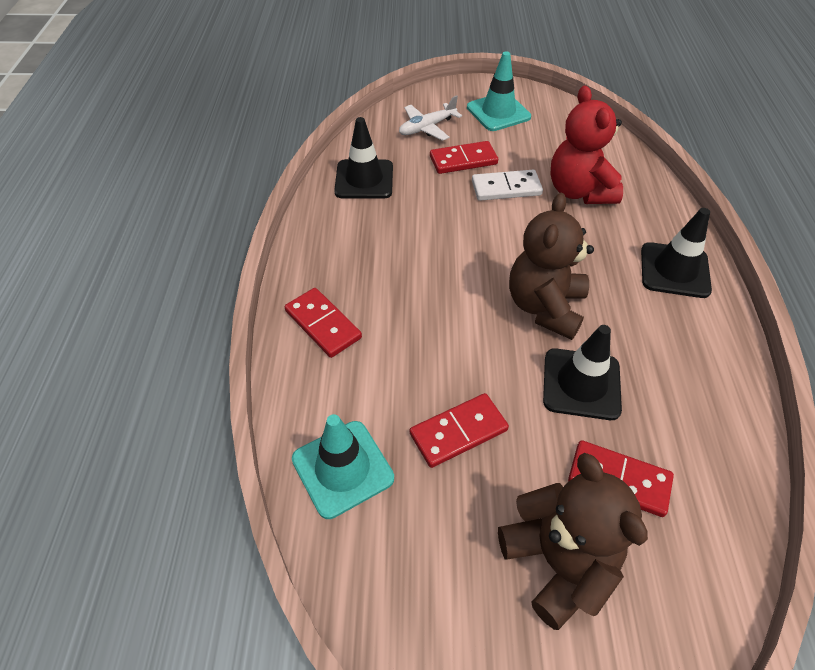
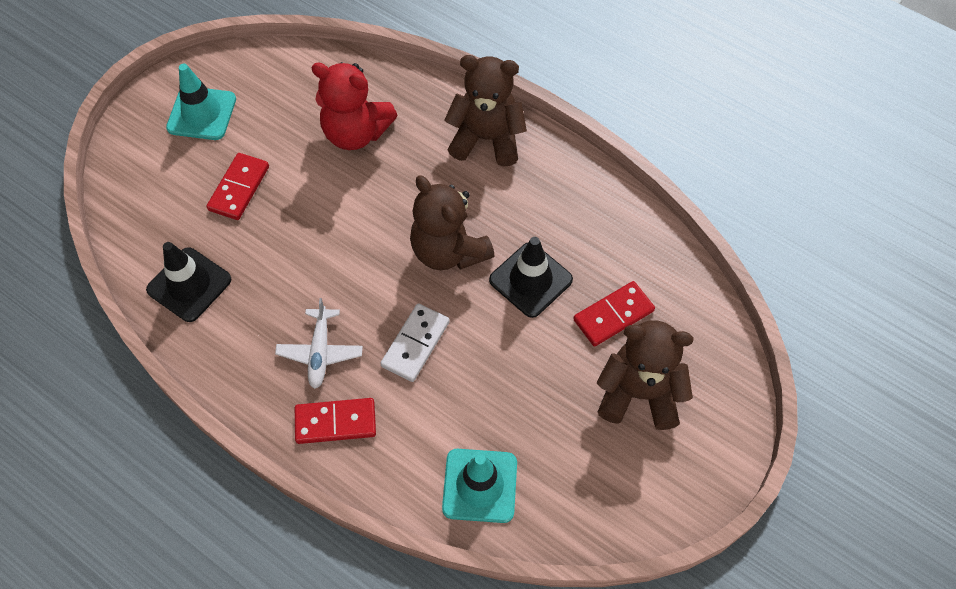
camera: 55 degrees left, 10 degrees up
(427, 128) = (166, 185): white plane -> white plane (320, 352)
(458, 432) = (508, 388): red domino -> none
(506, 188) = (304, 182): white domino -> white domino (415, 344)
(674, 270) = (486, 139): black traffic cone -> brown teddy bear

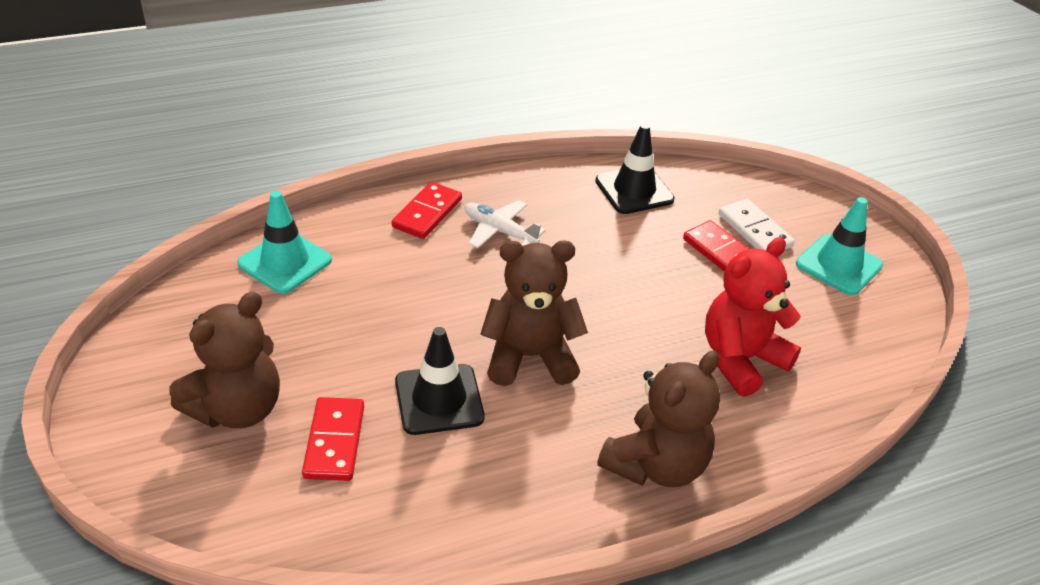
camera: 120 degrees right, 20 degrees down
(415, 344) = (450, 287): white domino -> white domino (754, 230)

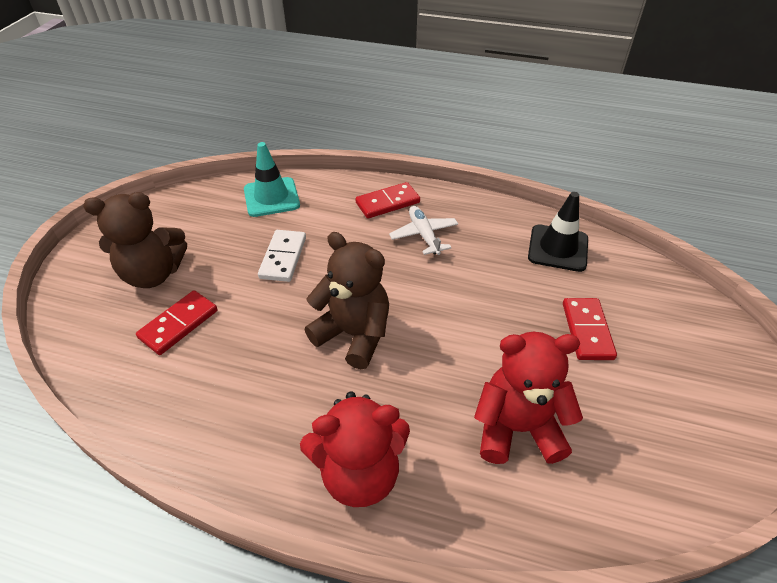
camera: 40 degrees right, 5 degrees up
(439, 399) = (265, 332): black traffic cone -> none
(656, 465) = (359, 473): brown teddy bear -> red teddy bear
(754, 230) = (637, 325): white domino -> white domino (283, 257)
(838, 265) = (696, 394): turquoise traffic cone -> none

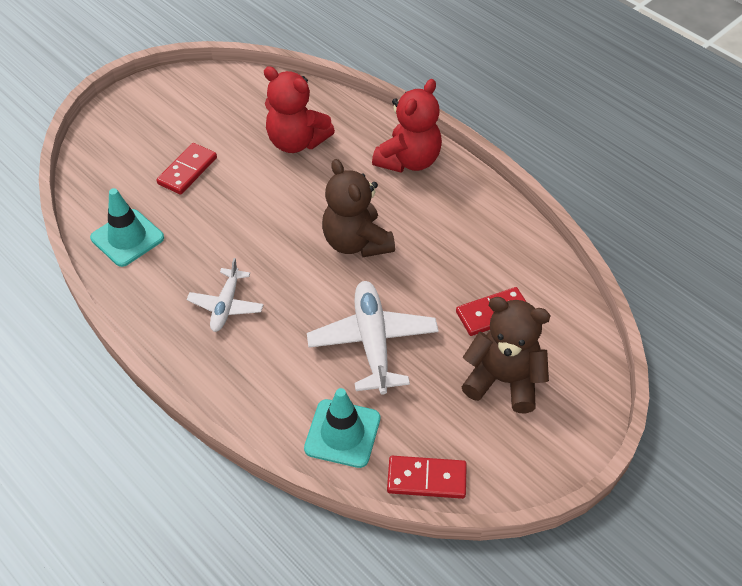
camera: 150 degrees left, 5 degrees up
(283, 257) = (373, 342): white domino -> white plane
(359, 473) = (409, 160): red teddy bear -> red teddy bear turned 105 degrees clockwise
(387, 203) = (226, 362): red domino -> red domino (426, 479)
(558, 248) = (127, 238): black traffic cone -> turquoise traffic cone

